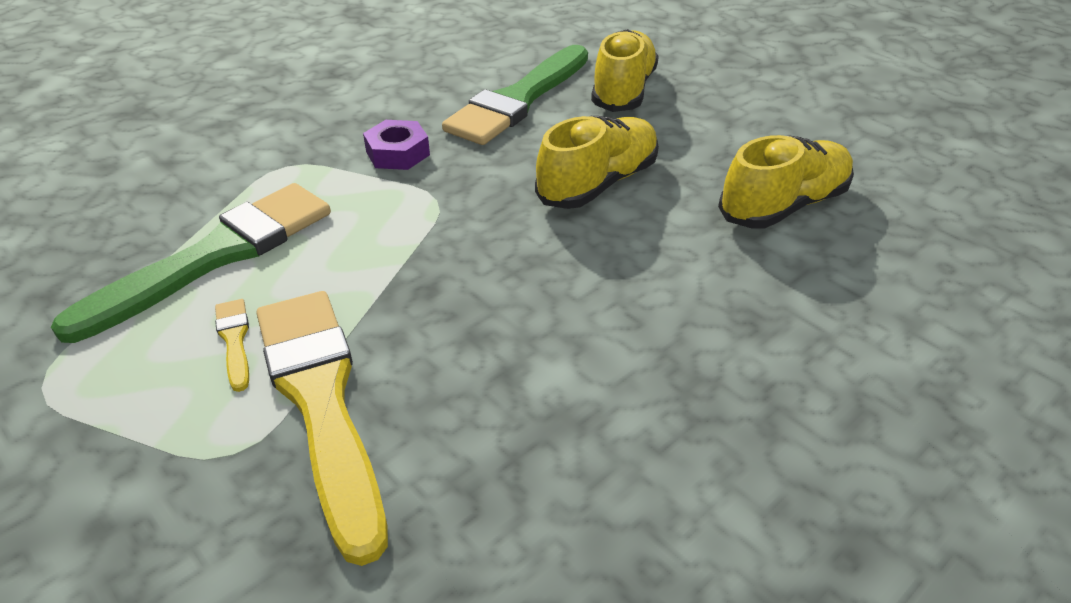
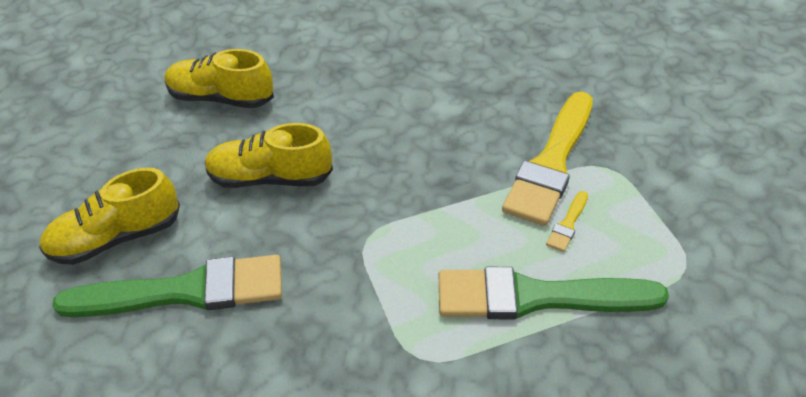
camera: 130 degrees left, 5 degrees up
(397, 153) = (335, 304): purple nut -> none

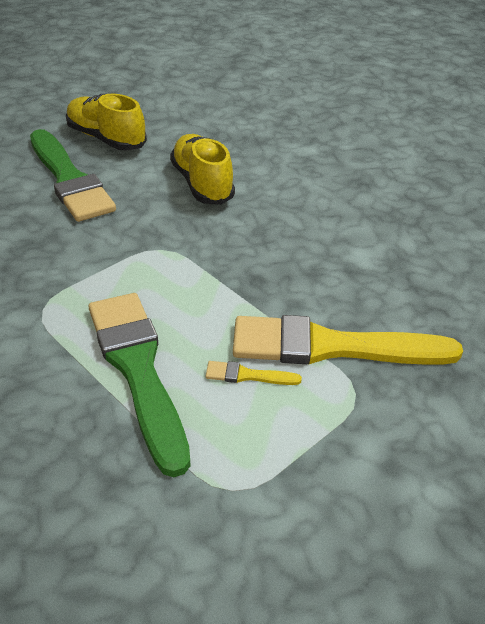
camera: 65 degrees right, 5 degrees down
(221, 98) = (277, 137): yellow shoe -> none

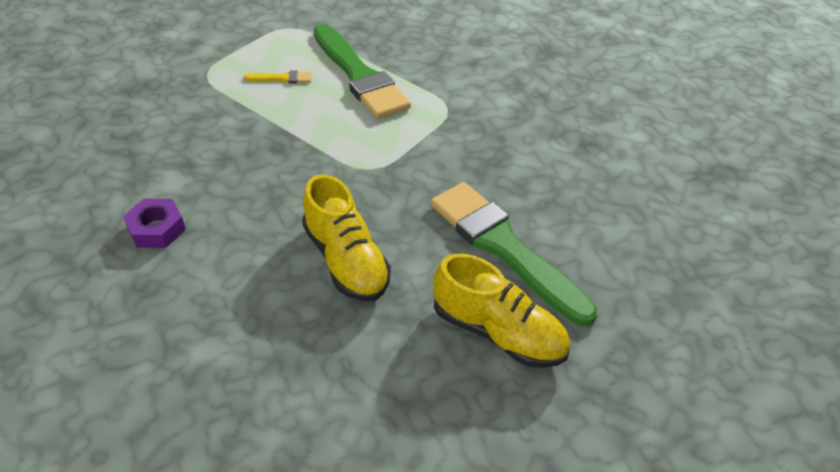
camera: 170 degrees right, 5 degrees up
(331, 347) = (218, 100): yellow brush -> none
(362, 218) = (156, 229): none -> purple nut

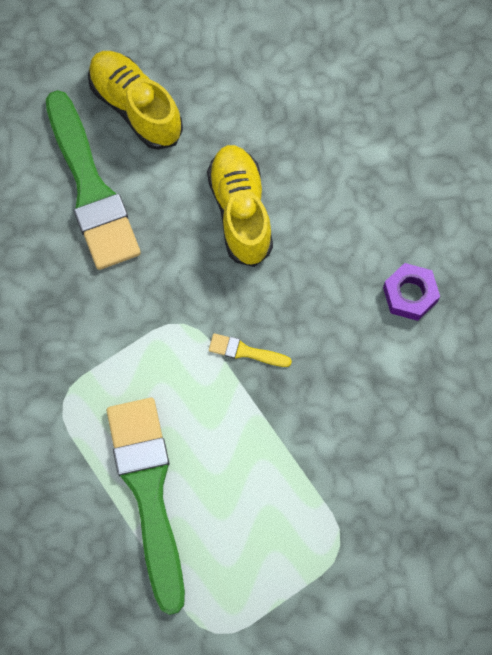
camera: 160 degrees left, 25 degrees up
(282, 78) = (246, 512): yellow brush -> yellow brush (245, 351)

